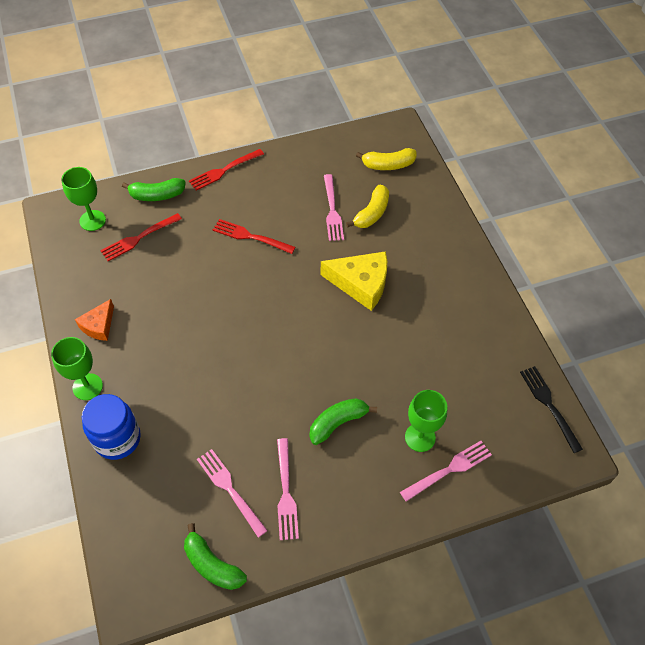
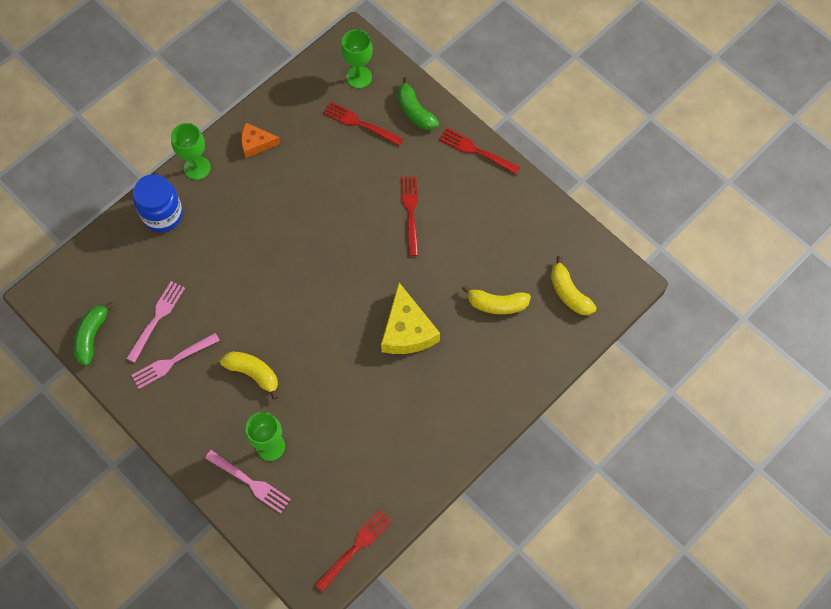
camera: 65 degrees right, 10 degrees up
(332, 210) = (480, 267): pink fork -> none
(337, 423) = (253, 373): green banana -> yellow banana
(549, 405) = (355, 548): black fork -> red fork

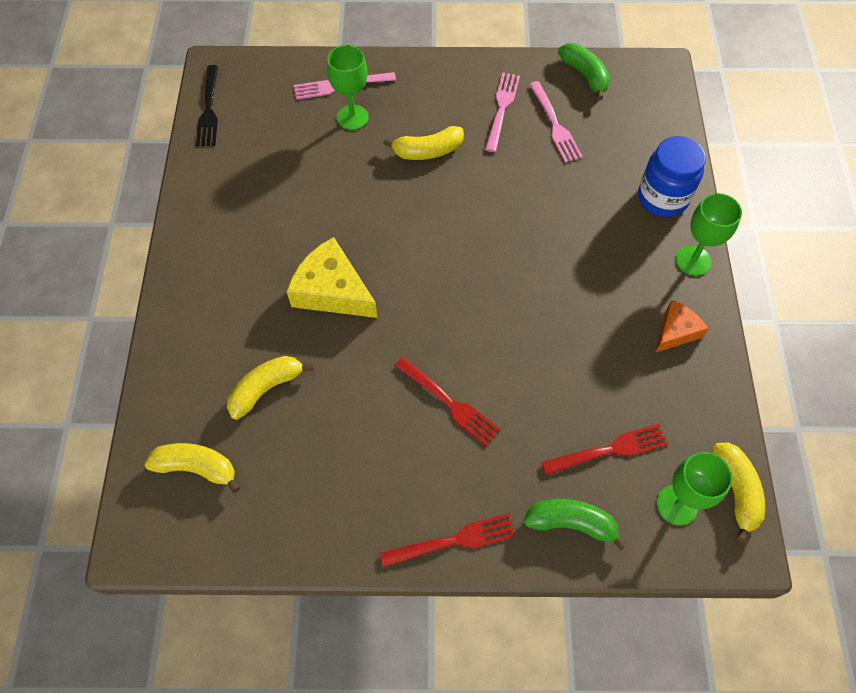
camera: 135 degrees right, 5 degrees down
(325, 59) = (736, 491): none -> yellow banana
(355, 548) = (209, 109): red fork -> black fork

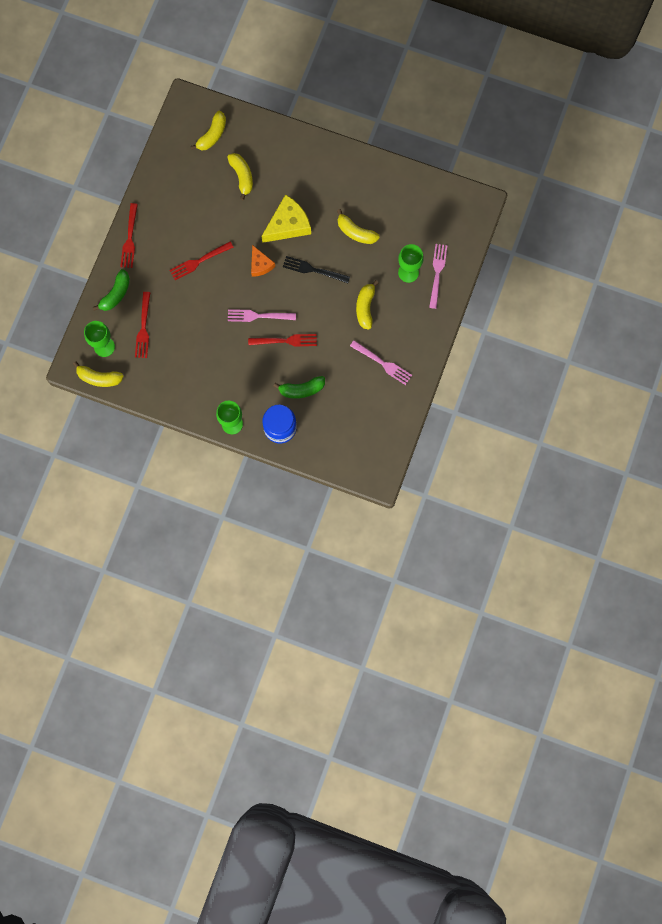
camera: 110 degrees right, 15 degrees up
(209, 109) = (445, 191): black fork -> black fork (313, 270)
(312, 197) = (356, 232): none -> yellow banana
(527, 233) = (285, 341): none -> red fork
(554, 124) = (358, 390): pink fork -> pink fork (258, 316)
(585, 75) = (391, 426): green banana -> green banana (302, 389)
(676, 331) = (193, 392): orange cheese -> orange cheese (260, 265)

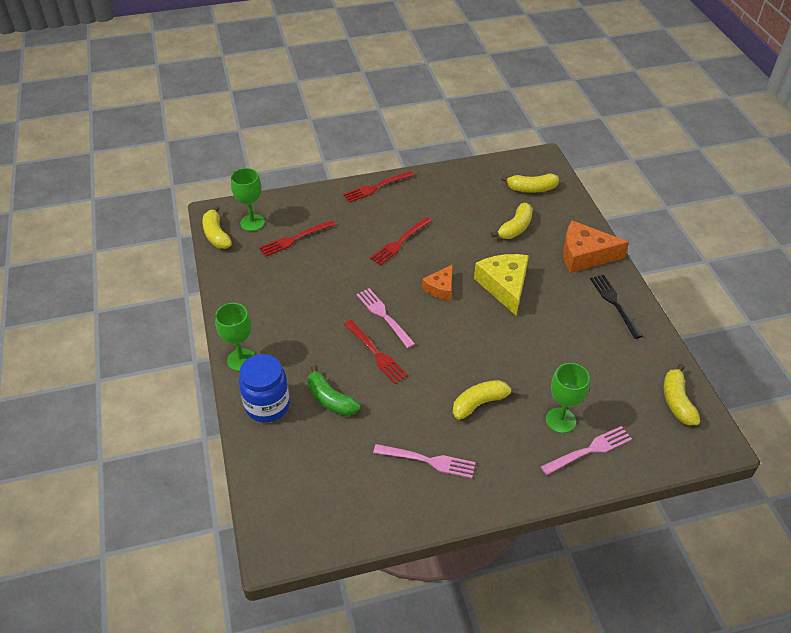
camera: 55 degrees right, 30 degrees down
(116, 294) = (313, 205): green banana -> none
(199, 261) = (400, 242): red fork -> red fork turned 75 degrees counterclockwise
(288, 224) = (504, 286): yellow cheese -> yellow cheese turned 120 degrees counterclockwise
(299, 153) = (584, 255): none -> orange cheese
(313, 270) = (477, 333): black fork -> black fork (615, 304)
(356, 232) = (555, 345): yellow banana -> yellow banana (677, 401)
(382, 363) = (428, 461): pink fork -> pink fork turned 75 degrees counterclockwise

